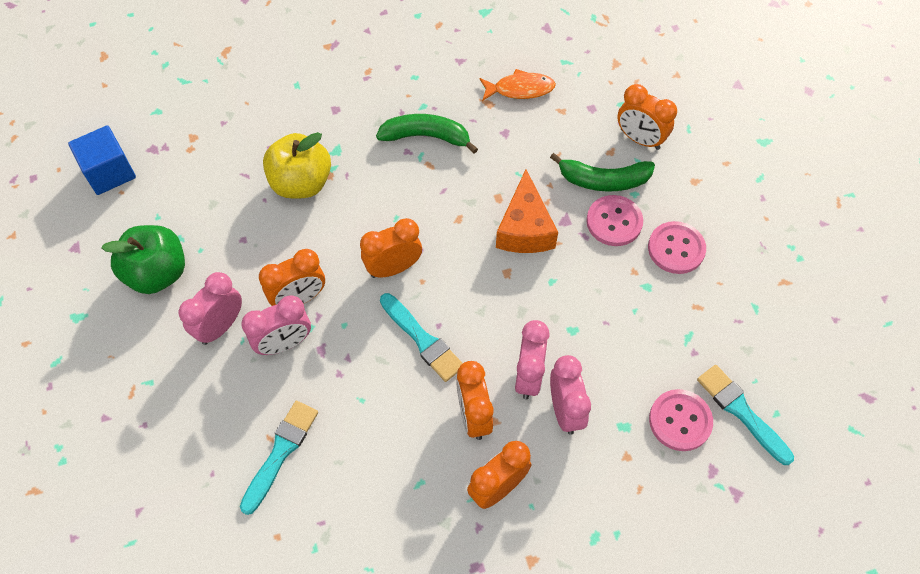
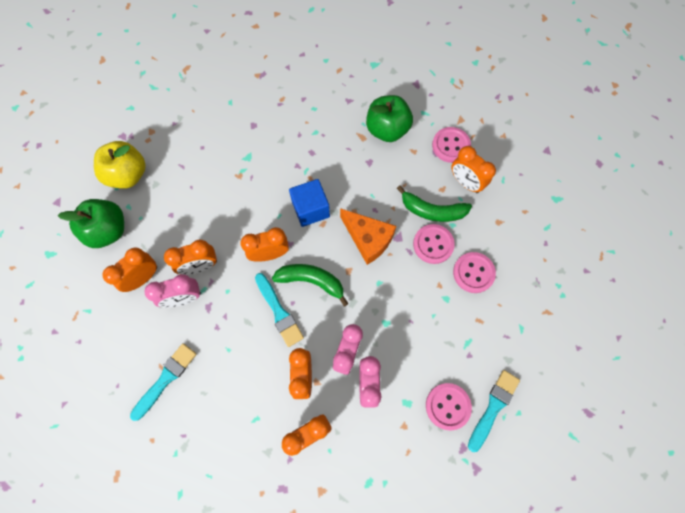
camera: 10 degrees right, 10 degrees up
(109, 172) = (90, 149): blue cube -> blue cube (310, 209)
(220, 326) = (143, 278): pink clock -> orange clock
(301, 183) = (218, 178): yellow apple -> yellow apple (128, 175)
(426, 136) = (313, 156): green banana -> green banana (312, 281)
(520, 89) = (387, 129): orange fish -> green apple
(525, 228) = (368, 239): orange cheese -> orange cheese turned 60 degrees counterclockwise
(610, 97) = (451, 145): none -> pink button
(741, 411) = (493, 407): turquoise brush -> turquoise brush turned 60 degrees clockwise

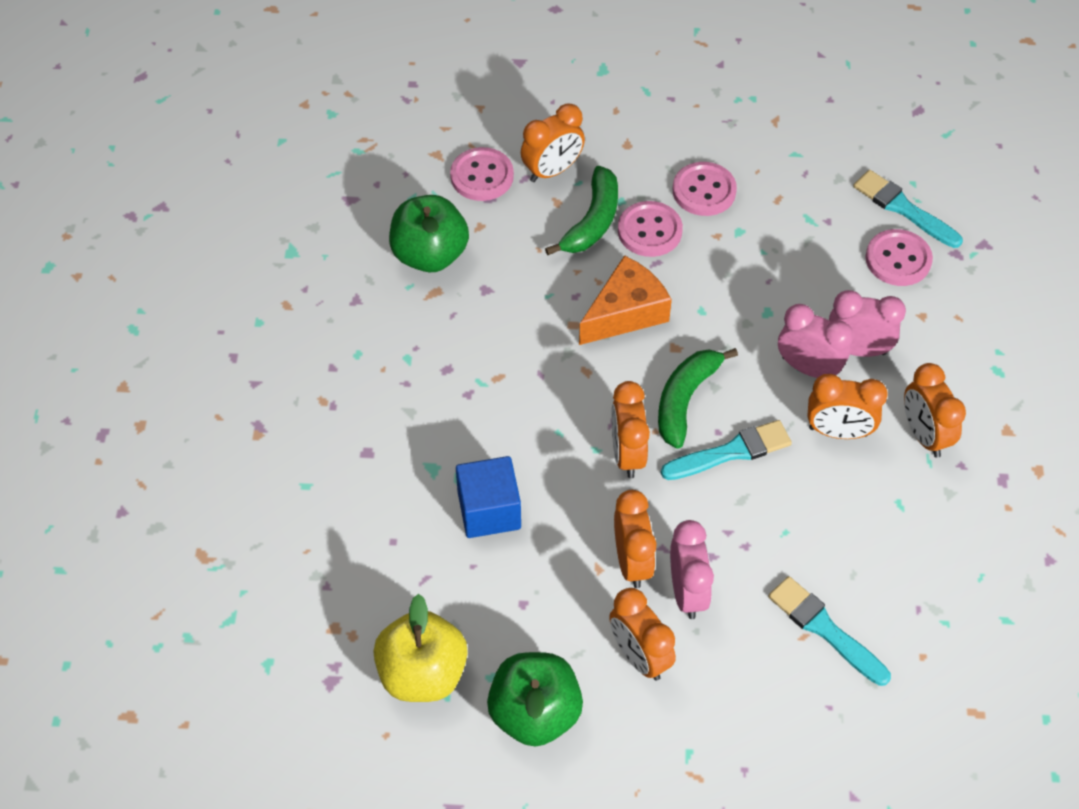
camera: 80 degrees left, 15 degrees down
(310, 209) = (556, 384): blue cube -> blue cube (489, 510)

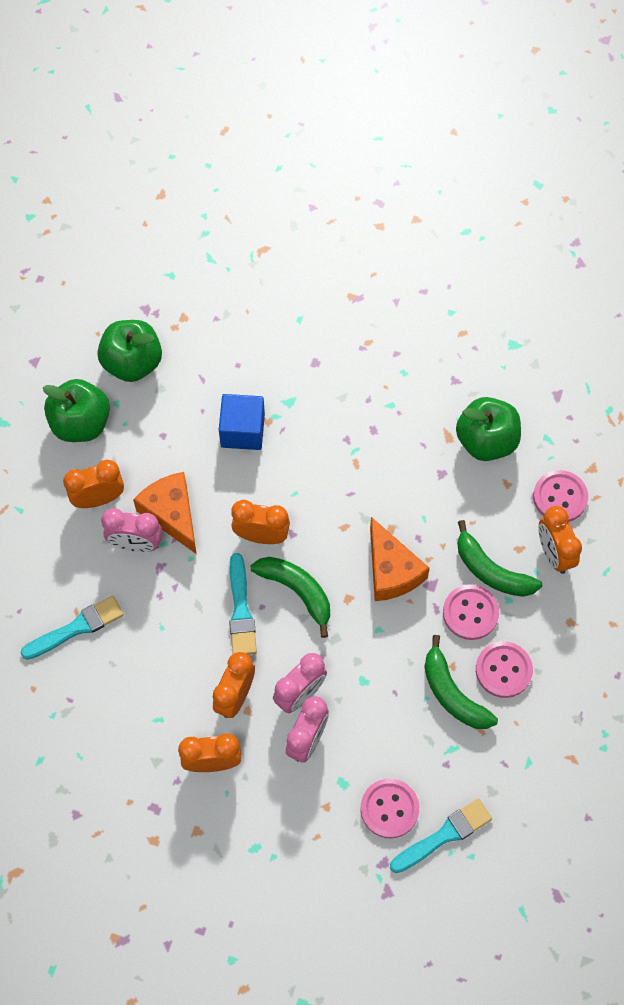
camera: 105 degrees right, 10 degrees up
(422, 673) = (132, 363): yellow apple -> green apple
(632, 562) = (171, 514): orange clock -> orange cheese
(748, 229) = (452, 693): none -> green banana

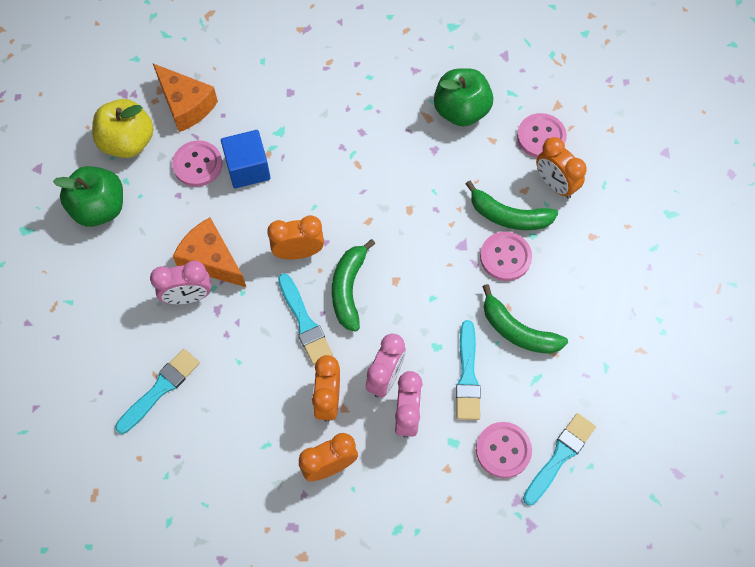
camera: 20 degrees left, 0 degrees up
(98, 498) = (139, 268): orange clock -> none
(132, 363) = (128, 142): green apple -> yellow apple
(297, 591) = (348, 289): green banana -> green banana turned 105 degrees counterclockwise
(383, 721) = (467, 376): none -> turquoise brush
(391, 570) = (424, 244): orange cheese -> orange cheese (186, 105)
(503, 670) = (553, 296): pink button -> pink button (197, 164)

